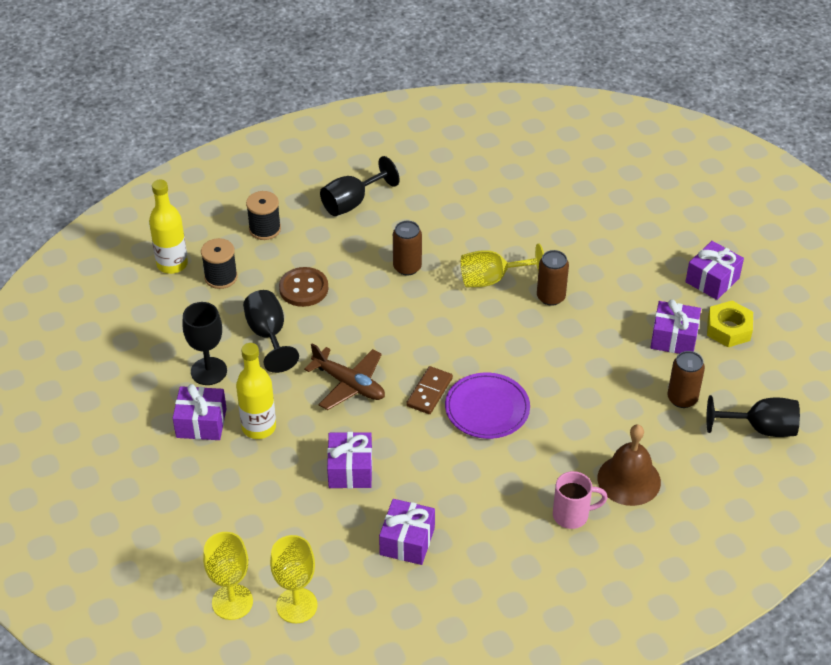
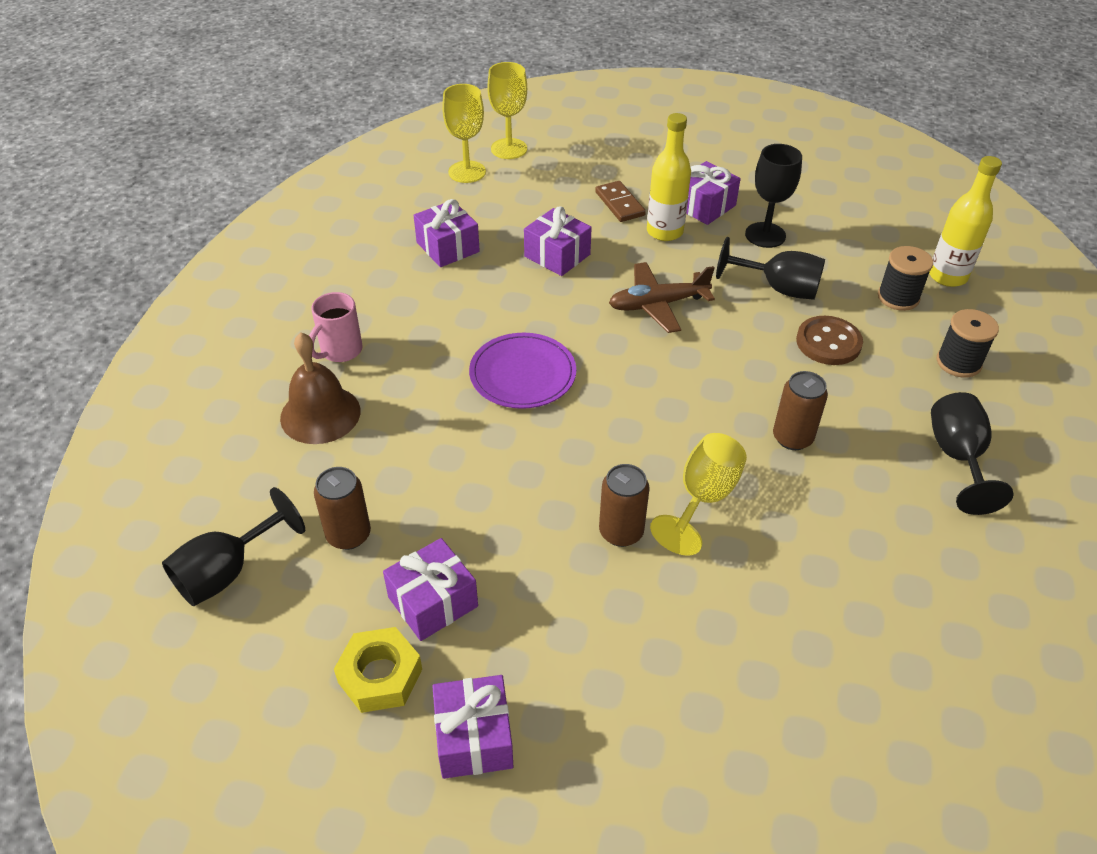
camera: 130 degrees right, 0 degrees up
(429, 392) = (588, 349): brown domino -> brown domino (619, 204)

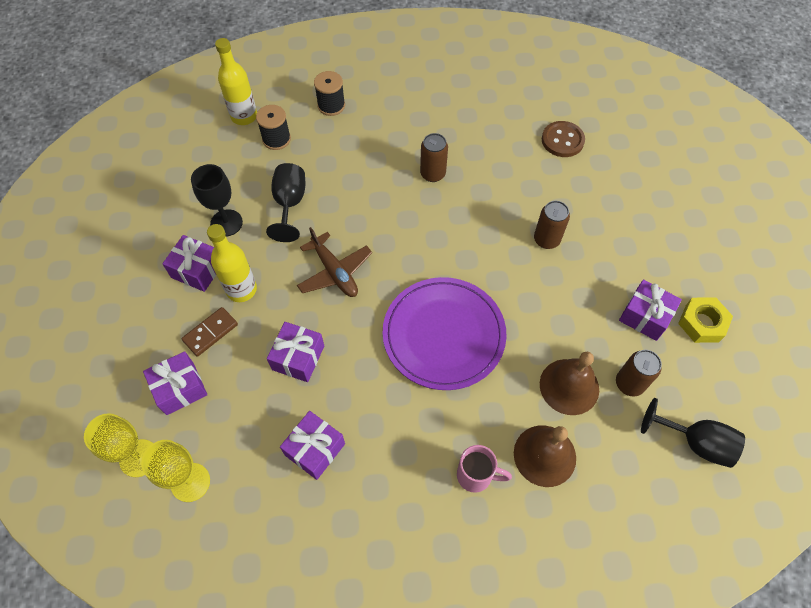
camera: 110 degrees left, 15 degrees up
(385, 469) = (569, 386): none -> brown bell
(474, 738) = (704, 267): purple gift -> purple gift (180, 388)
(522, 374) = (443, 335): purple plate -> purple plate, size x1.53
(703, 498) = (501, 207): yellow goblet -> none
(828, 342) = (338, 169): brown button -> brown button (562, 140)
(957, 457) = (413, 101): black goblet -> none

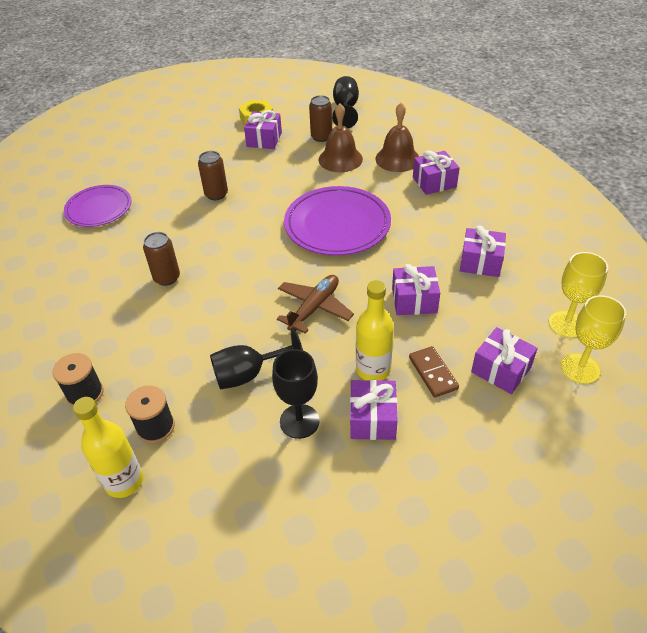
camera: 110 degrees left, 15 degrees down
(210, 333) = (433, 373): brown domino -> brown domino turned 45 degrees clockwise
(476, 475) = (434, 182): pink mug -> purple gift
(562, 140) = (99, 208): brown button -> purple plate

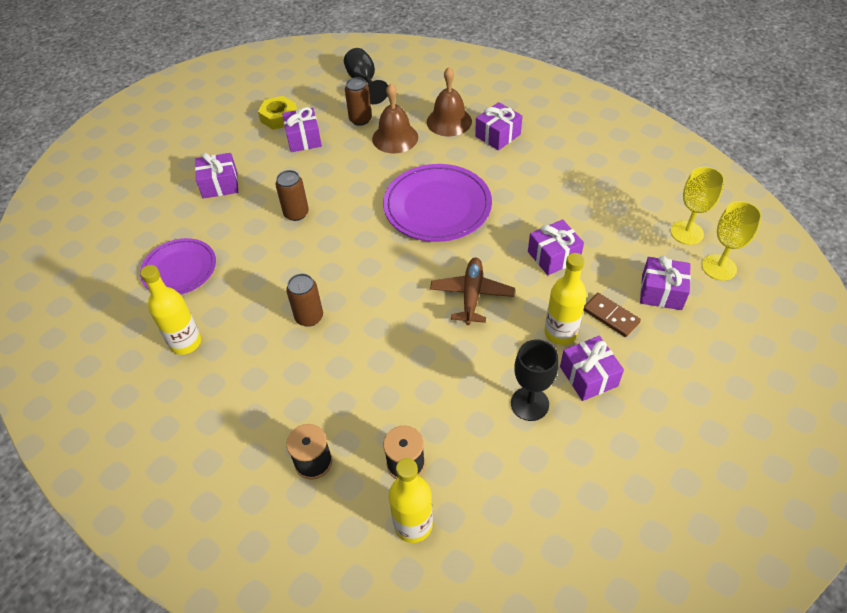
camera: 25 degrees left, 5 degrees up
(62, 264) = (185, 342): none -> yellow bottle
(249, 374) = (456, 380): black goblet -> none
(480, 262) = (586, 201): purple gift -> purple gift (220, 184)

